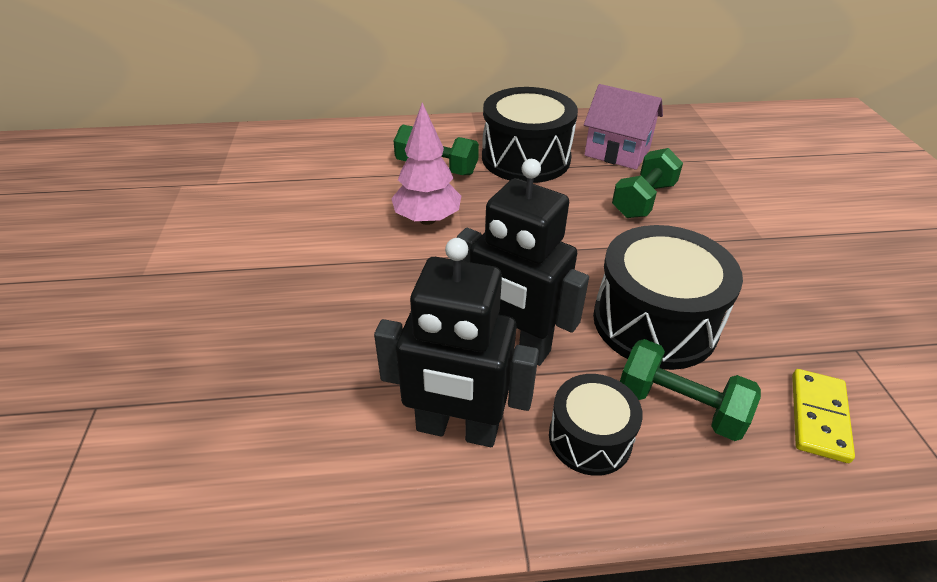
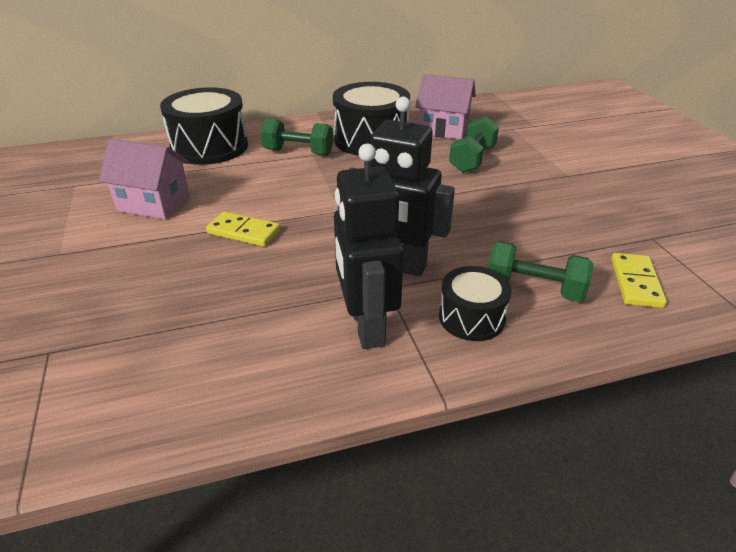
camera: 10 degrees left, 5 degrees down
(258, 220) = (154, 204): none -> pink house
(347, 271) = (244, 232): none -> yellow domino
(427, 219) = (301, 189): pink tree -> none
(457, 429) = (366, 326): black robot -> black robot turned 75 degrees clockwise
(654, 322) = (501, 238): black drum -> black drum (209, 147)

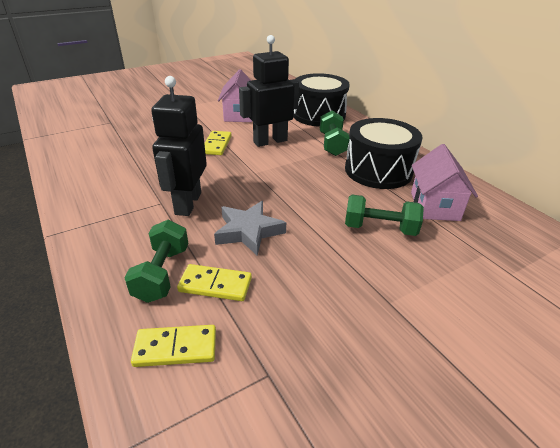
camera: 75 degrees right, 0 degrees up
(366, 326) = (121, 199): black robot -> black robot (270, 141)
(465, 227) = (249, 231): none -> grey star
(471, 318) = (126, 242): black drum -> none
(551, 255) = (215, 285): none -> yellow domino

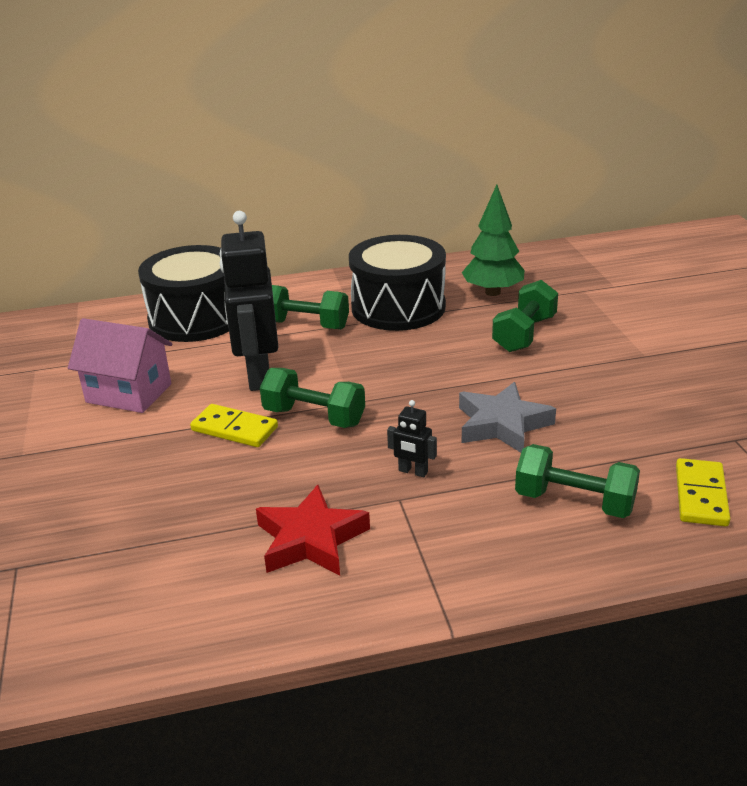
camera: 70 degrees left, 5 degrees down
(125, 181) = (310, 539): none -> red star
(187, 203) = (413, 472): black robot -> black robot, size x0.42
(215, 285) = (602, 460): yellow domino -> none
(235, 164) = (314, 417): none -> green dumbbell
(434, 206) = (492, 292): pink house -> green tree

